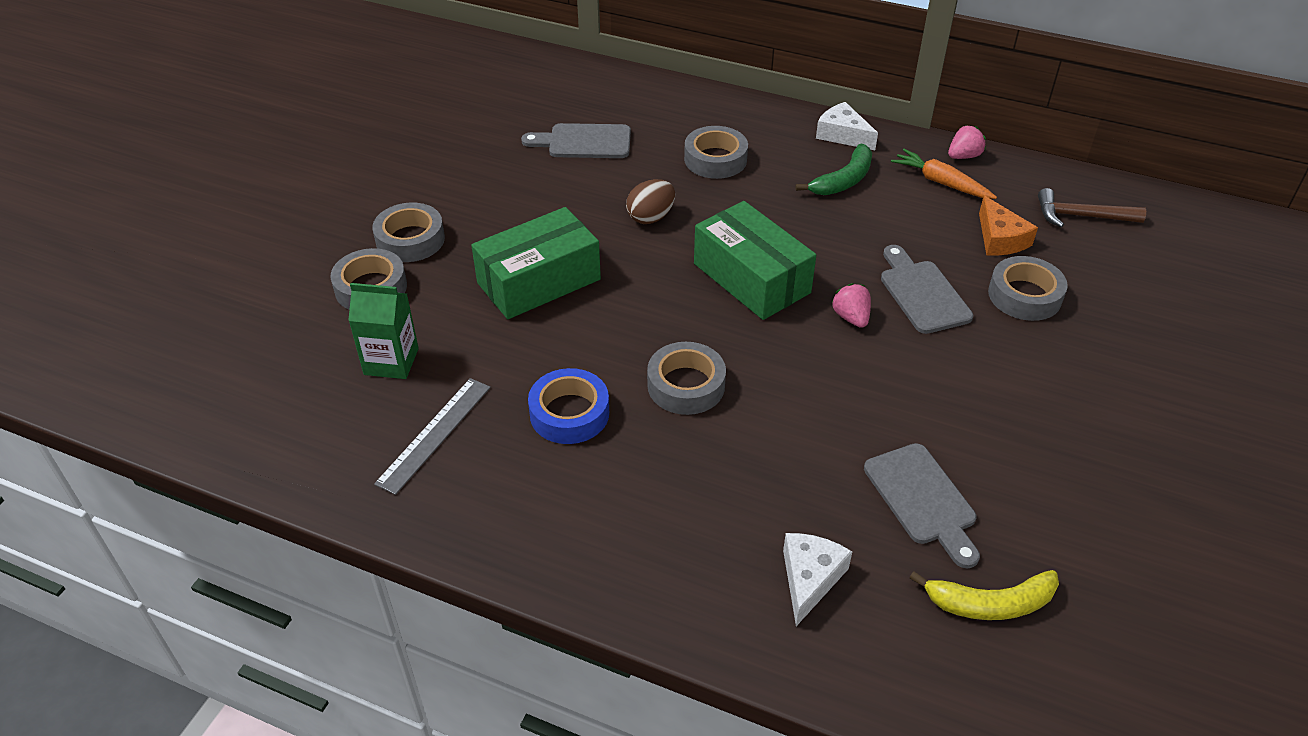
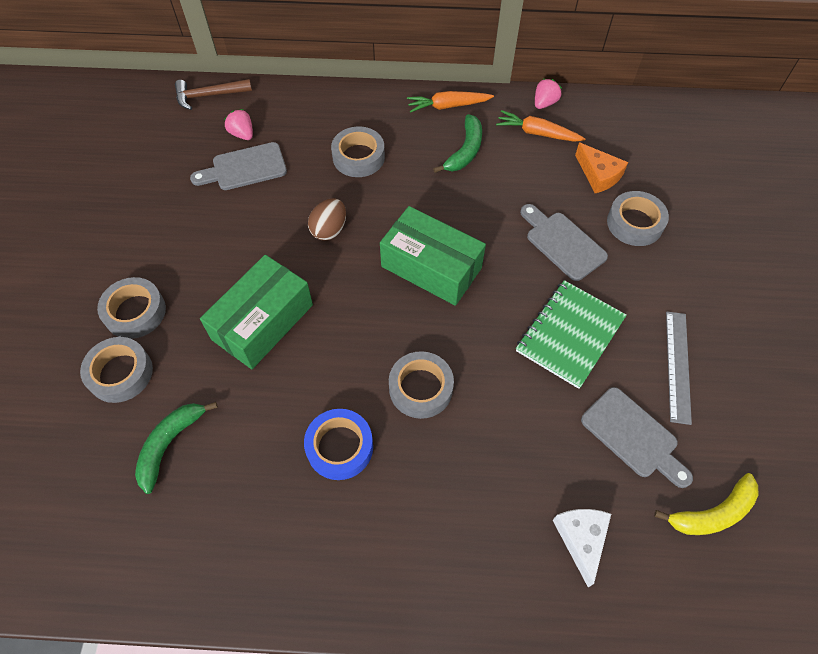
camera: 20 degrees left, 15 degrees up
(391, 361) = (169, 444): green carton -> green banana
(435, 434) = (237, 506): grey ruler -> grey ruler (678, 366)
(842, 135) = (448, 106): white cheese -> orange carrot
(851, 317) = (520, 282): pink strawberry -> pink strawberry (242, 134)
(889, 382) = (570, 334): none -> green notebook
(1081, 216) = (647, 137): brown hammer -> brown hammer (209, 95)

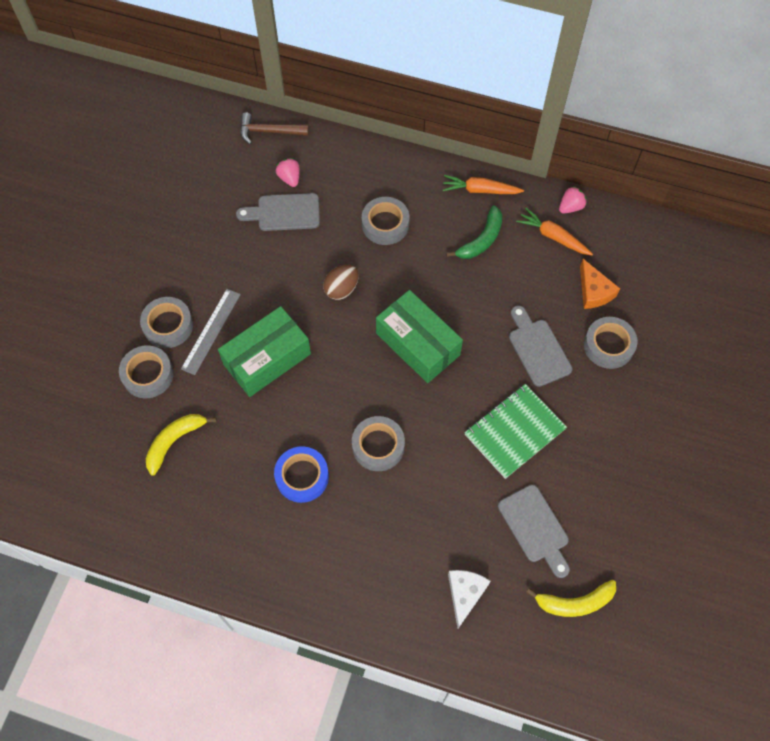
camera: 15 degrees right, 5 degrees up
(169, 444) = (174, 441): green banana -> yellow banana
(678, 366) = (595, 480): grey ruler -> grey ruler (211, 331)

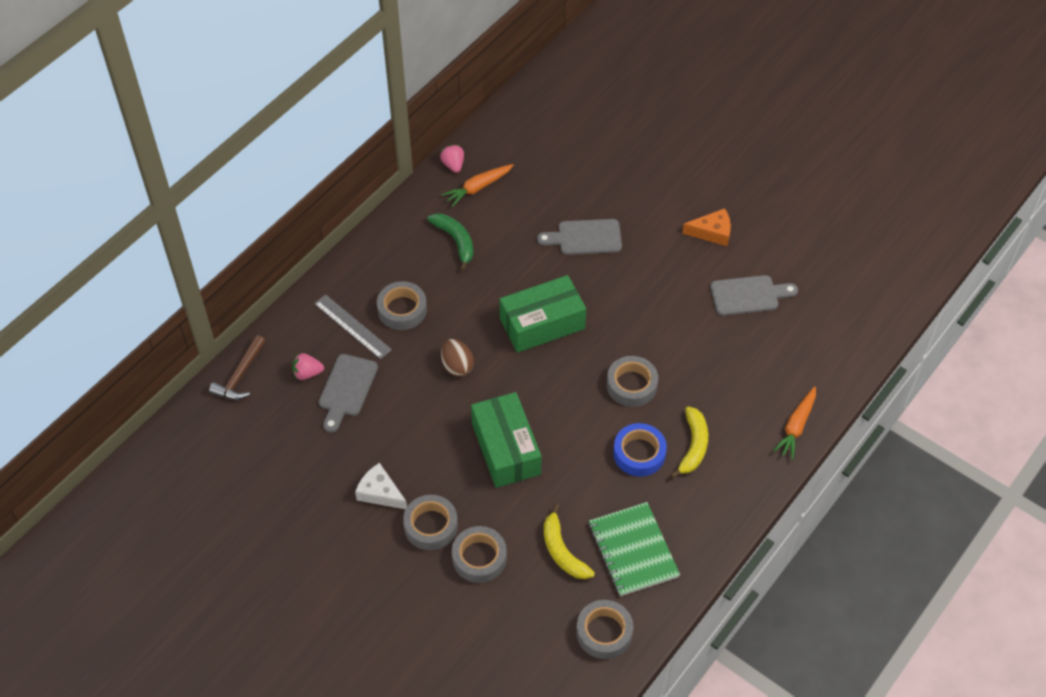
camera: 70 degrees left, 10 degrees down
(211, 331) = (454, 489): grey ruler -> grey ruler (352, 326)
(465, 594) = (789, 363): white cheese -> white cheese (380, 492)
(480, 190) = (401, 224): orange carrot -> orange carrot (796, 427)
(514, 432) = (657, 280): green notebook -> green notebook (633, 550)
(575, 602) = (820, 291): yellow banana -> yellow banana (693, 446)
(594, 291) = (546, 179): orange cheese -> orange cheese (712, 232)
(608, 345) = (603, 188): grey tape -> grey tape (604, 632)

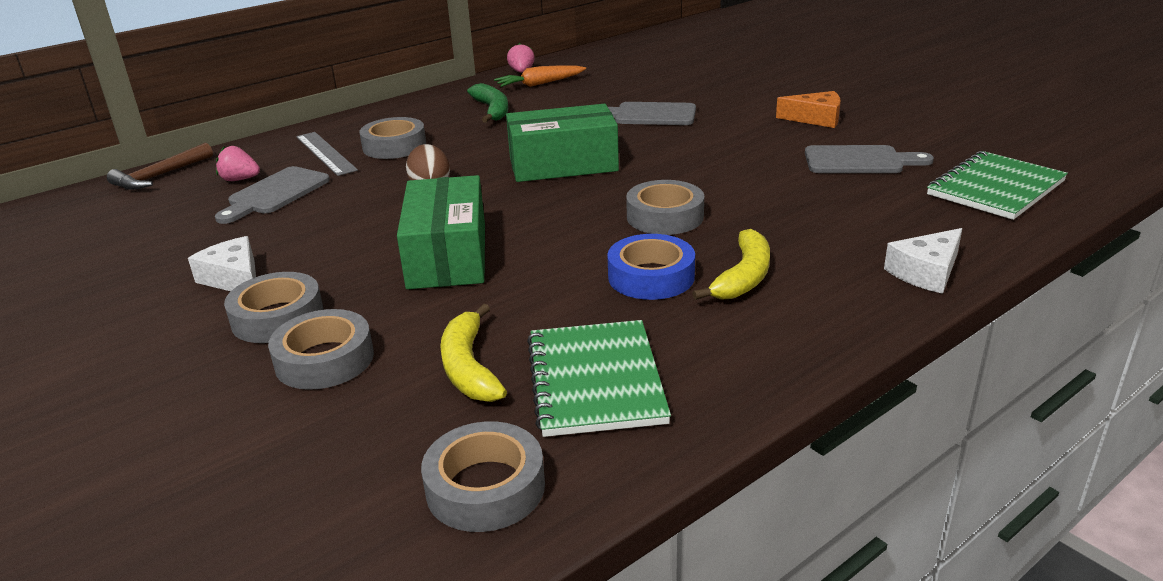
camera: 15 degrees right, 25 degrees down
(796, 427) = (926, 272): orange carrot -> white cheese
(837, 323) = (995, 188): none -> green notebook

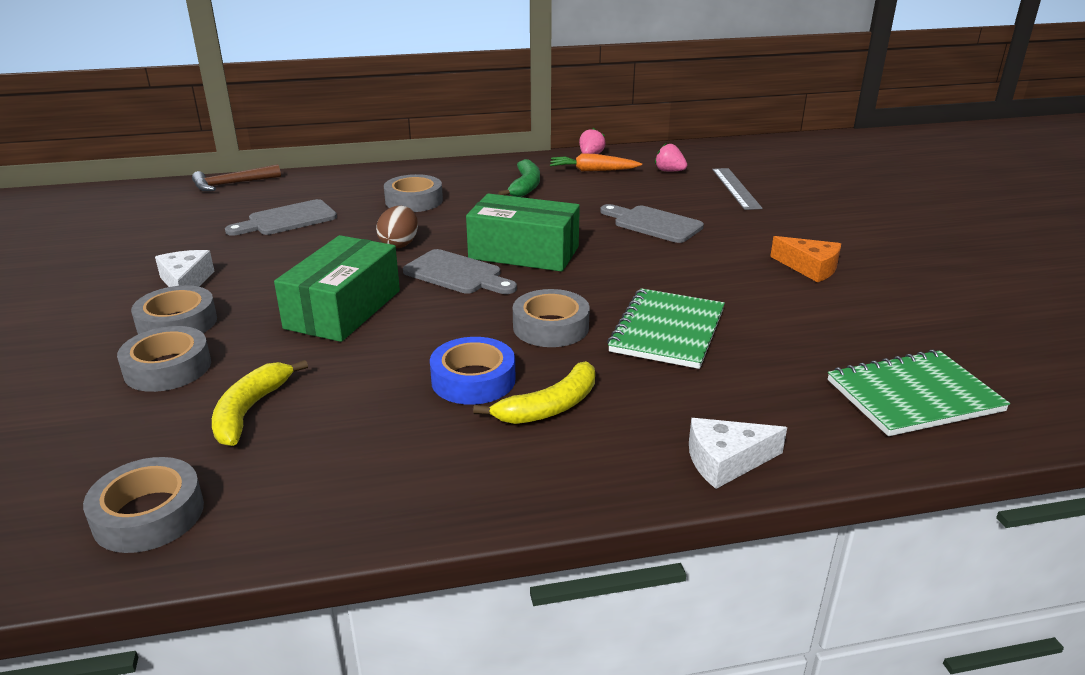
camera: 25 degrees right, 0 degrees up
(240, 179) = (278, 201): pink strawberry -> pink strawberry (669, 171)
(326, 153) = (359, 194): grey ruler -> grey ruler (736, 188)
(595, 380) = (323, 457): green notebook -> green notebook (667, 331)
(859, 161) = (800, 324): grey cutting board -> grey cutting board (457, 274)

